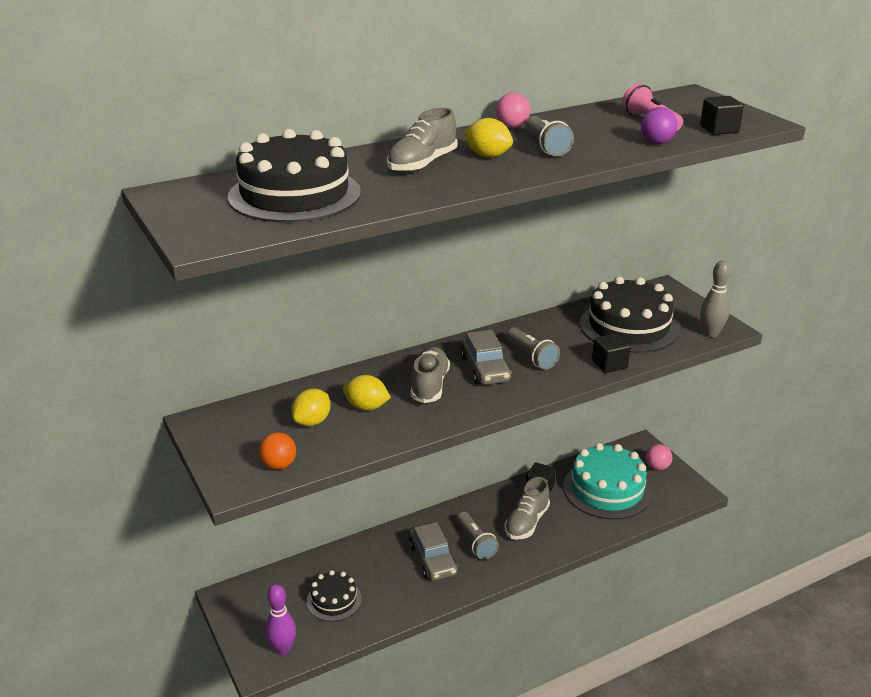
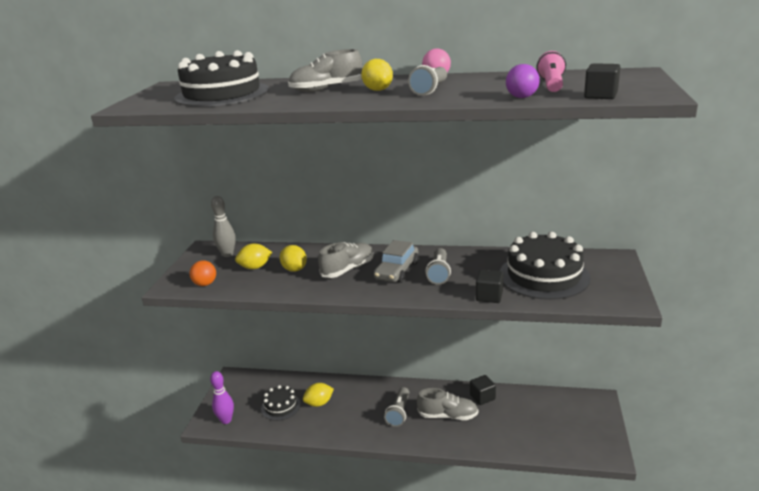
camera: 40 degrees right, 5 degrees down
(376, 574) = (319, 403): none -> yellow lemon
(432, 559) = (361, 410): grey car -> none
(526, 522) = (448, 415): grey shoe -> grey shoe turned 150 degrees counterclockwise
(607, 489) = (534, 420): turquoise cake -> none
(657, 467) = (594, 421): pink ball -> none
(710, 334) = (609, 302): grey bowling pin -> grey bowling pin (227, 254)

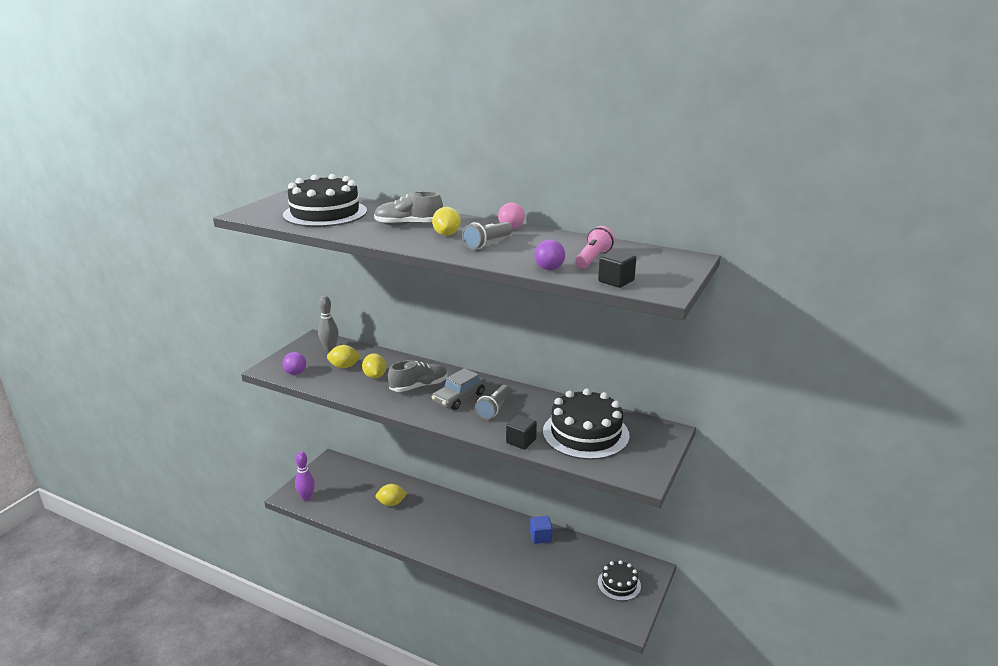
camera: 15 degrees right, 0 degrees up
(205, 284) = (295, 373): orange ball -> purple ball
(280, 406) = (357, 497): black cake -> black cake (619, 584)
(399, 413) = (456, 531): grey flashlight -> none
(448, 415) = (498, 545): grey shoe -> none
(482, 397) = (540, 537): black cube -> blue cube

